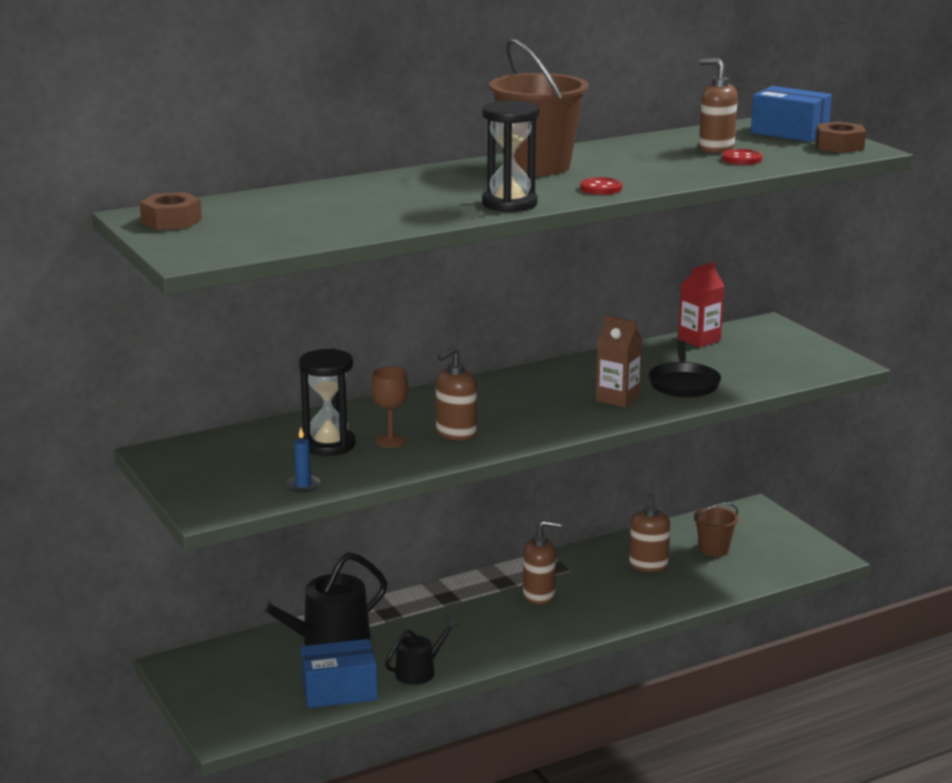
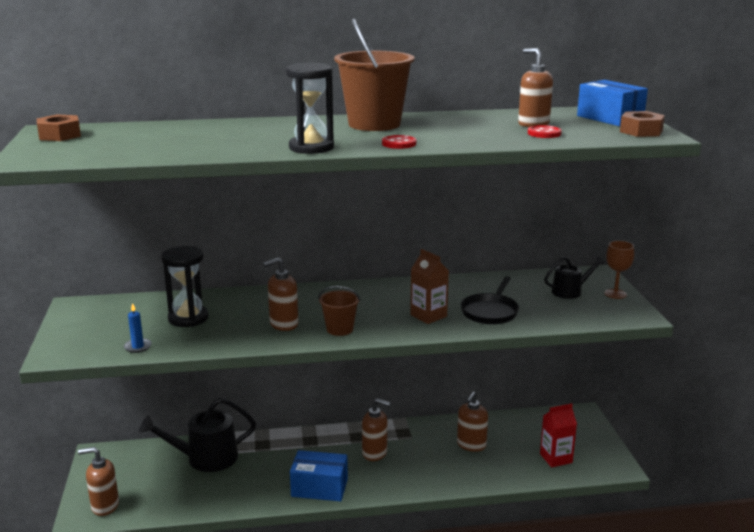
camera: 20 degrees right, 0 degrees up
(243, 717) = (105, 506): none -> brown soap dispenser
(339, 691) = (182, 500): blue box -> blue box (319, 488)
(390, 441) = (233, 322): brown goblet -> brown goblet (615, 294)
(419, 671) = (247, 497): black watering can -> black watering can (570, 291)
(699, 340) = (532, 278): red carton -> red carton (556, 458)
(714, 549) = (529, 442): brown bucket -> brown bucket (339, 329)

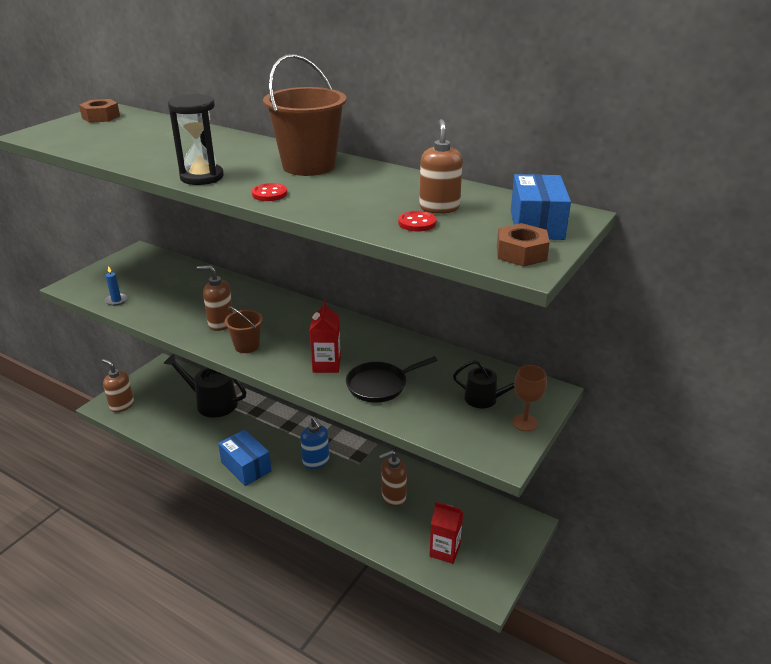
camera: 40 degrees right, 10 degrees up
(188, 318) = (177, 291): black hourglass -> none
(375, 453) = (316, 461): brown soap dispenser -> blue soap dispenser
(428, 316) = (326, 365): brown carton -> red carton

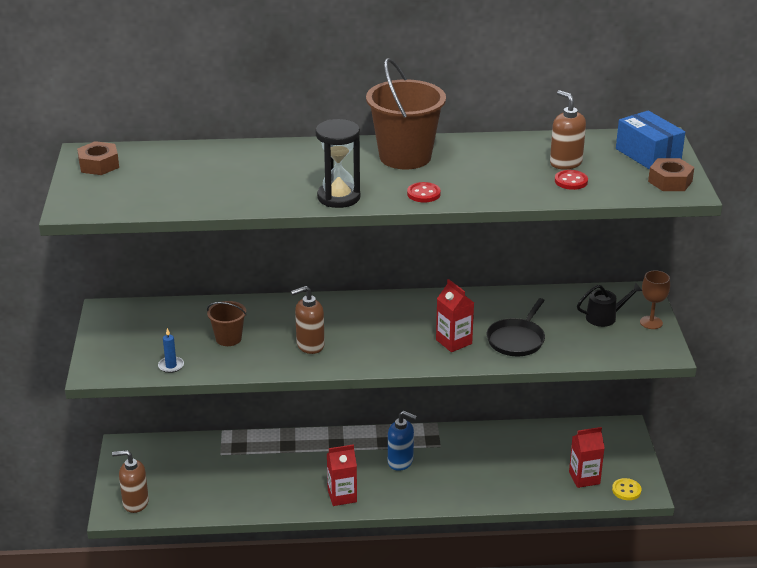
camera: 35 degrees left, 0 degrees up
(212, 403) = (231, 457): black watering can -> none
(246, 467) = (342, 496): blue box -> red carton
(247, 346) = (364, 354): brown bucket -> brown bucket (228, 338)
(393, 497) = (500, 458): brown soap dispenser -> none
(471, 583) = (626, 490): none -> yellow button

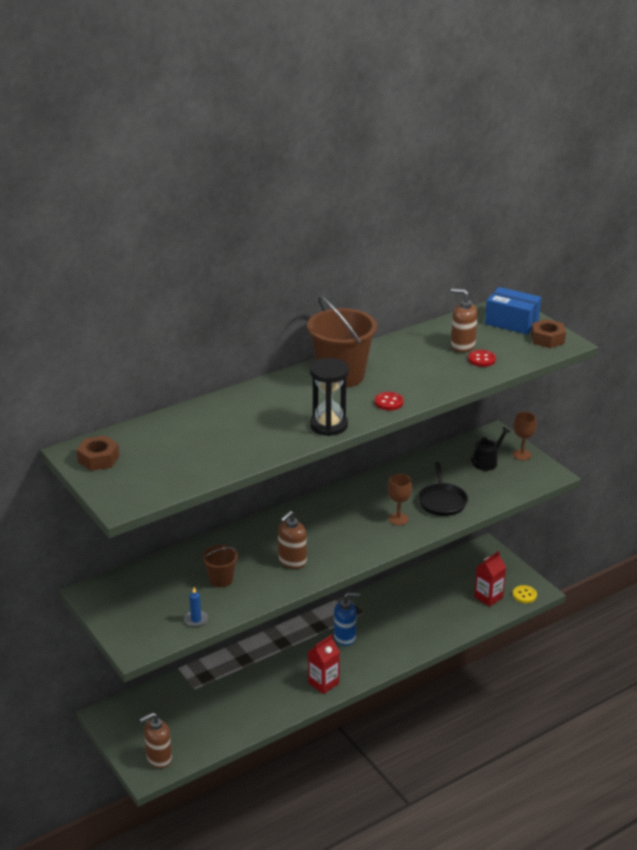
camera: 30 degrees left, 0 degrees up
(454, 342) = (398, 519): red carton -> brown goblet

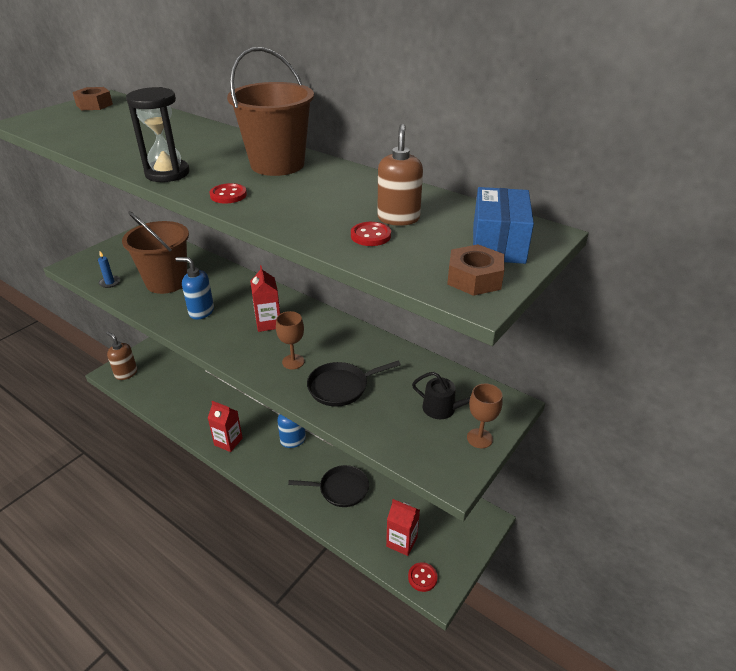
camera: 70 degrees right, 5 degrees up
(221, 579) = (166, 282): brown bucket -> brown bucket, size x1.93
(292, 561) = (201, 311): brown soap dispenser -> blue soap dispenser
(334, 524) = (268, 323): none -> red carton
(419, 619) = (341, 489): none -> black pan
(524, 595) = (422, 577): yellow button -> red button

